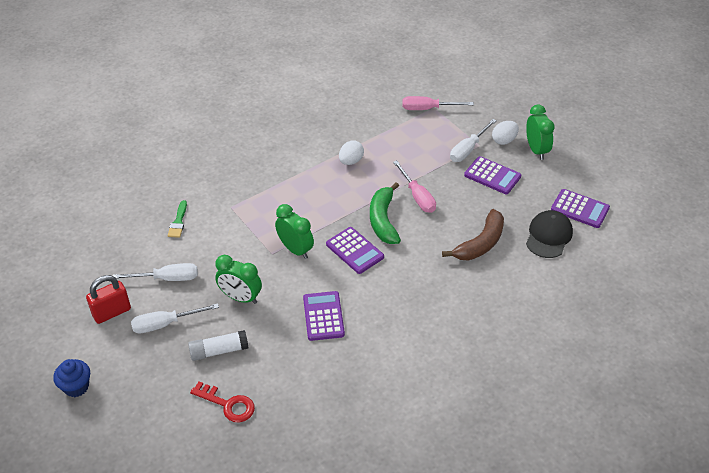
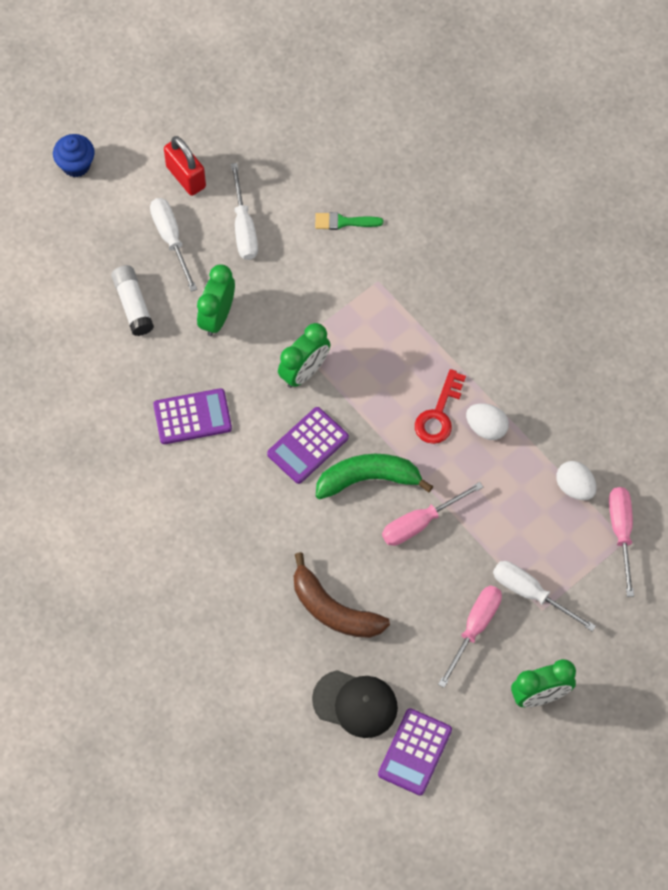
camera: 85 degrees right, 20 degrees up
(228, 404) = (56, 326): red key -> red key (439, 414)
(492, 176) = (474, 628): purple calculator -> pink screwdriver
(504, 140) = (558, 647): white egg -> white egg (574, 487)

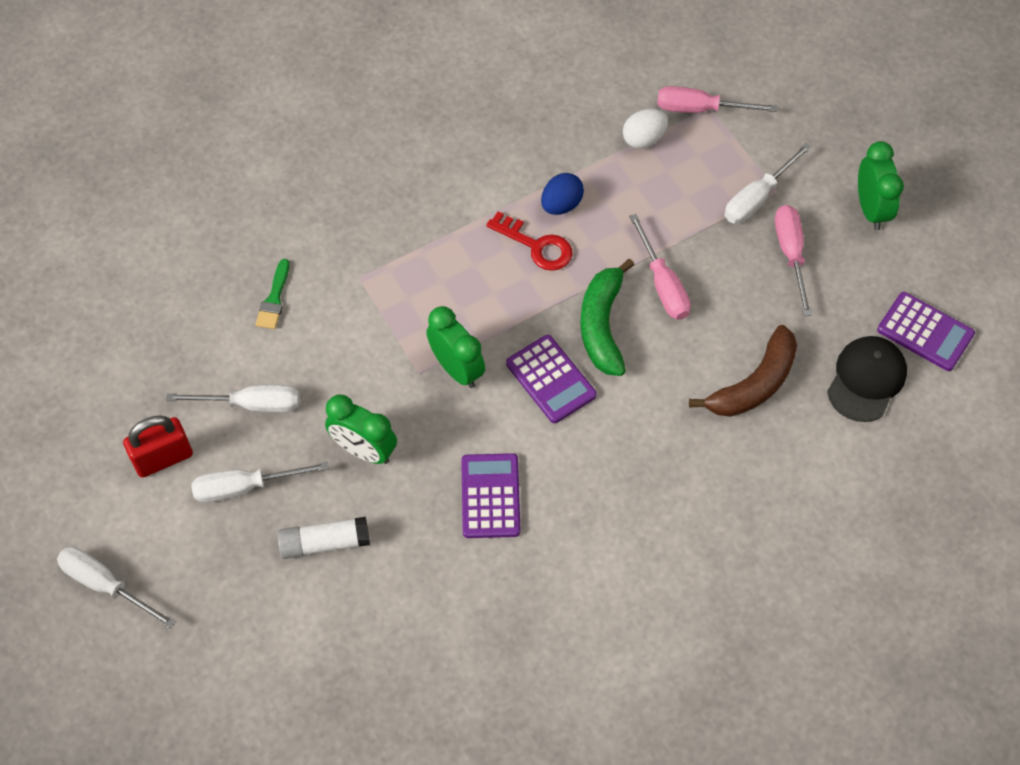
camera: 80 degrees left, 5 degrees down
(76, 165) = (106, 585): blue cupcake -> white screwdriver
(474, 628) = (790, 254): pink screwdriver -> pink screwdriver turned 45 degrees clockwise
(486, 427) = (561, 205): white egg -> blue egg

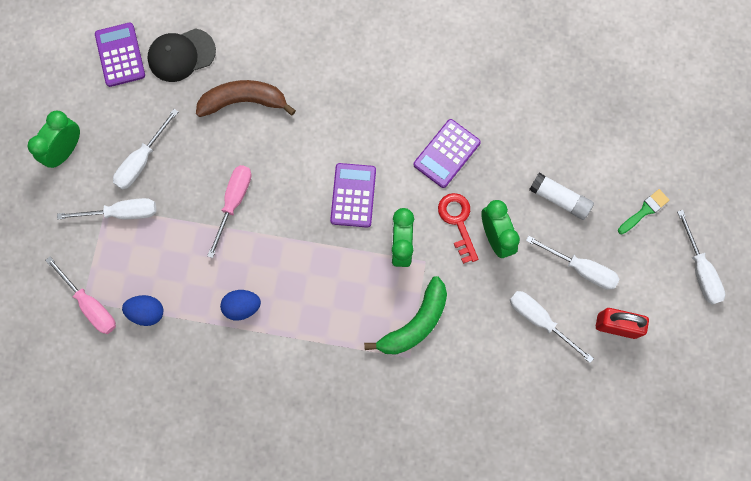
camera: 140 degrees left, 15 degrees up
(274, 299) = (474, 385): green brush -> green brush (644, 211)
(536, 246) = (283, 290): red key -> red key (458, 222)
(602, 325) = (293, 205): green banana -> green banana (415, 323)
(643, 139) = (147, 312): white egg -> blue egg
(790, 254) = (142, 160): pink screwdriver -> white screwdriver

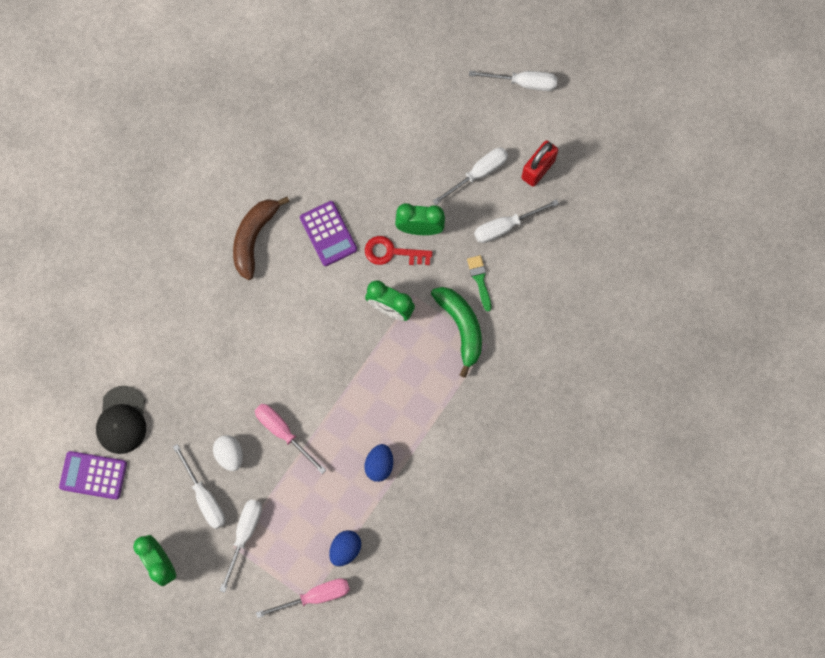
camera: 65 degrees left, 0 degrees up
(191, 164) = (230, 454): none -> white egg
(243, 101) = (194, 384): brown banana -> brown banana (254, 238)
(353, 195) = (326, 328): purple calculator -> none
(559, 199) = (412, 161): white glue stick -> none
(644, 211) = (455, 100): green brush -> green brush (480, 280)

